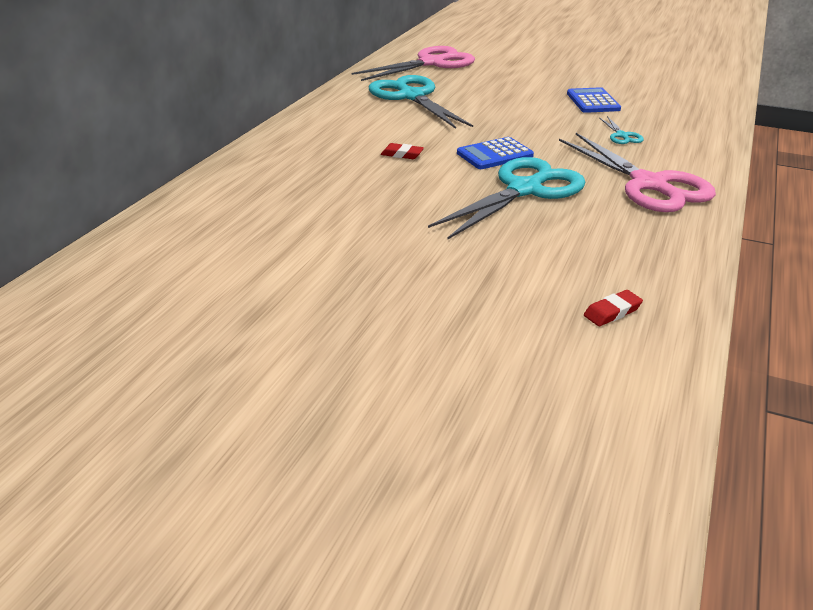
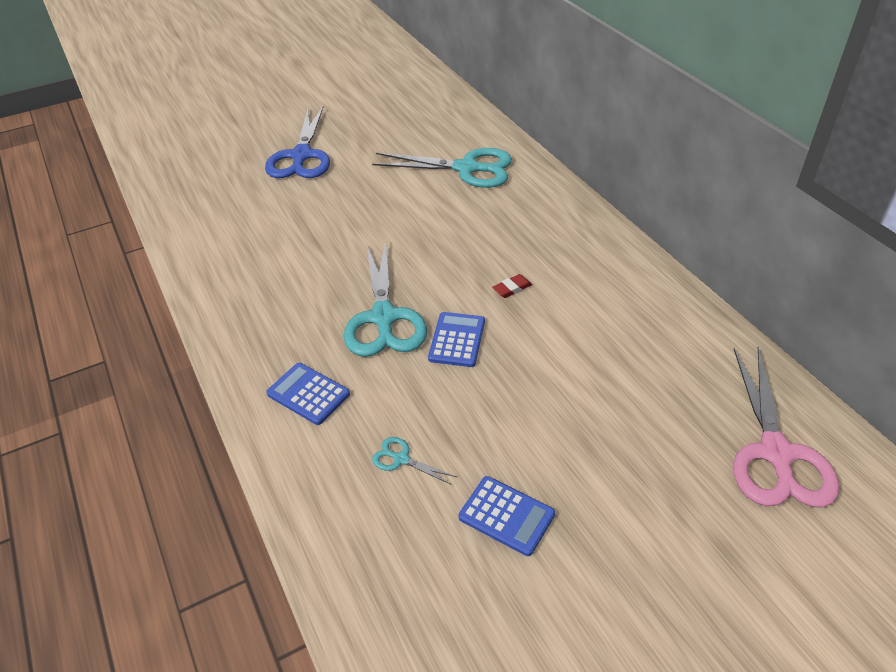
camera: 130 degrees right, 10 degrees up
(320, 405) = (301, 156): none -> blue scissors
(412, 97) = (652, 366): turquoise scissors -> turquoise scissors (467, 168)
(612, 312) = (232, 264): red eraser -> none
(648, 184) = (308, 394): pink scissors -> blue calculator

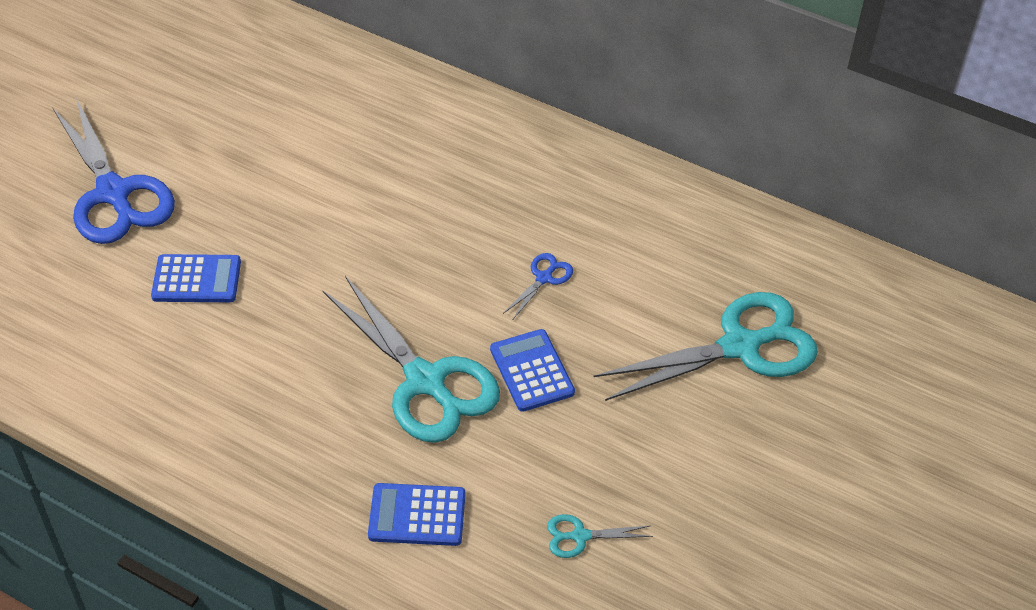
camera: 35 degrees left, 5 degrees up
(467, 168) = (362, 128): turquoise scissors -> turquoise scissors (740, 346)
(506, 516) = (727, 540): blue calculator -> blue calculator (196, 279)
(512, 288) = (544, 278): red eraser -> blue scissors
(775, 453) = (922, 352): pink scissors -> none

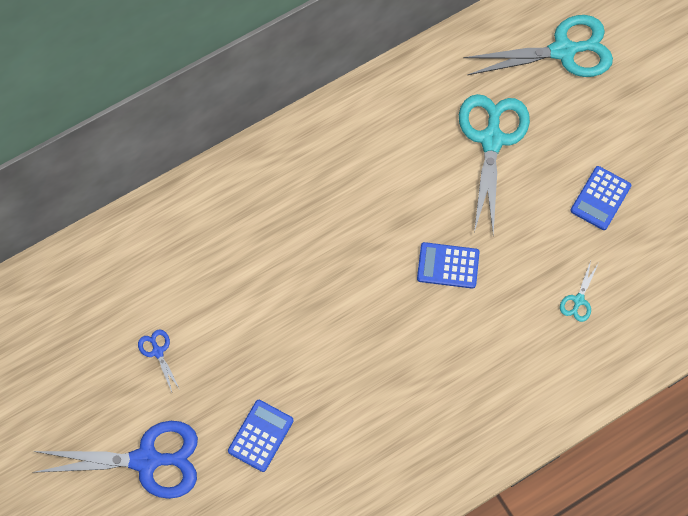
camera: 60 degrees left, 20 degrees up
(417, 515) = (519, 383): blue calculator -> blue calculator (600, 198)
(425, 381) = (423, 331): turquoise scissors -> turquoise scissors (563, 51)
(544, 278) = (379, 220): blue scissors -> blue scissors (158, 351)

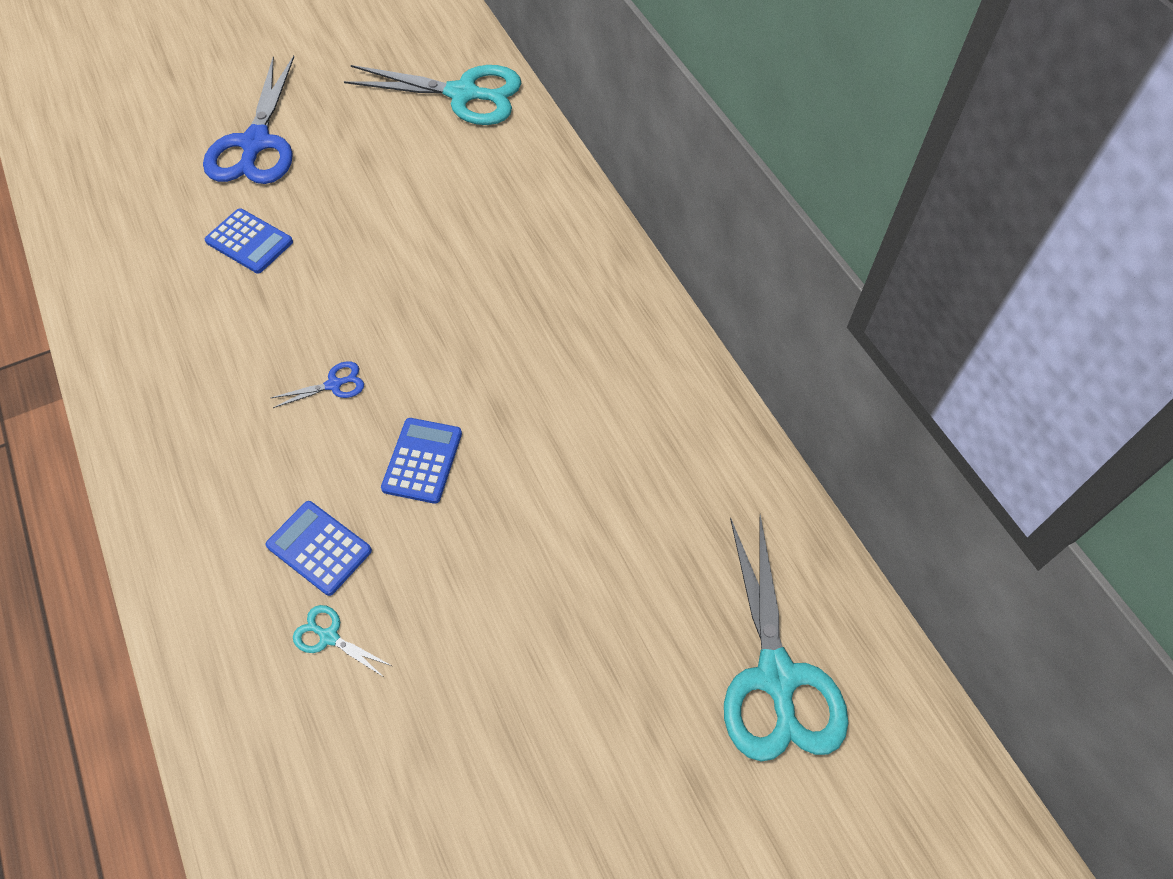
camera: 95 degrees right, 10 degrees down
(158, 351) = (377, 156): blue scissors -> blue scissors (334, 385)
(492, 140) = (616, 543): turquoise scissors -> turquoise scissors (463, 94)
(600, 198) = (495, 699): blue calculator -> blue calculator (319, 548)

